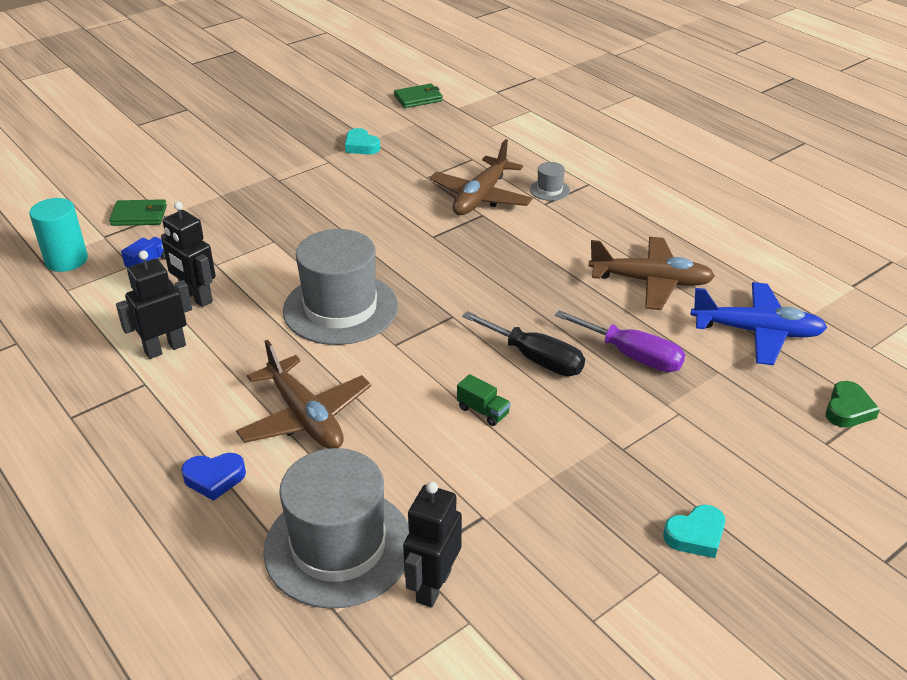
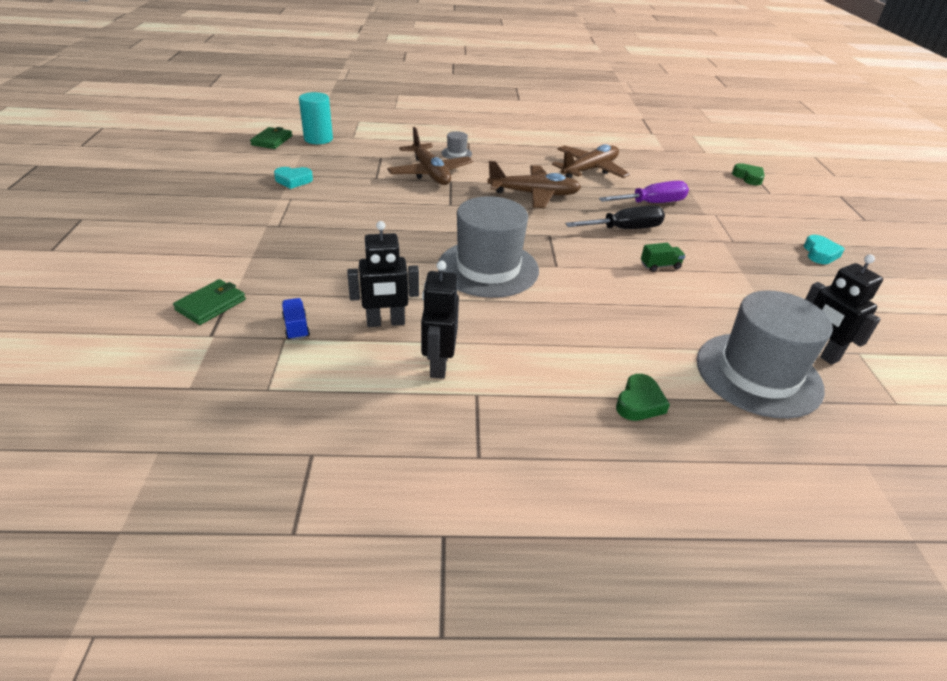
camera: 55 degrees left, 0 degrees up
(66, 260) = (214, 371): turquoise cylinder -> turquoise cylinder (318, 139)
(214, 478) = (639, 402): blue heart -> green heart
(305, 417) = (602, 332): brown plane -> brown plane (534, 194)
(757, 332) = (666, 167): blue plane -> none

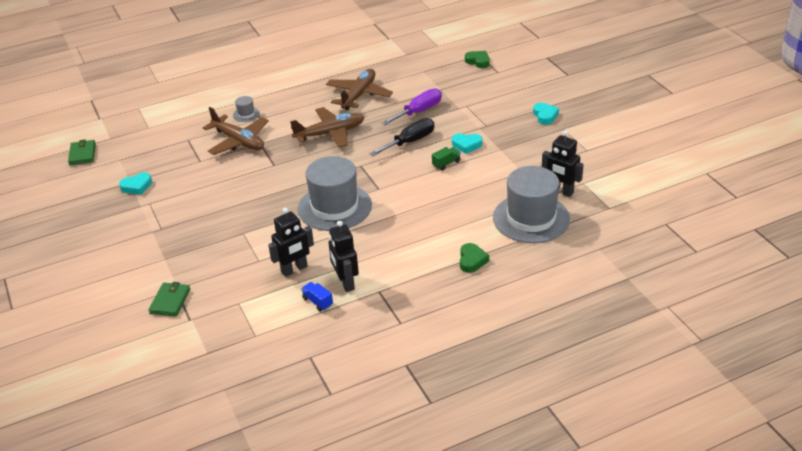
camera: 20 degrees left, 0 degrees up
(296, 327) = (240, 294): blue truck -> blue truck (317, 302)
(318, 139) = (120, 139): turquoise cylinder -> none
(697, 254) = (467, 145): none -> turquoise heart

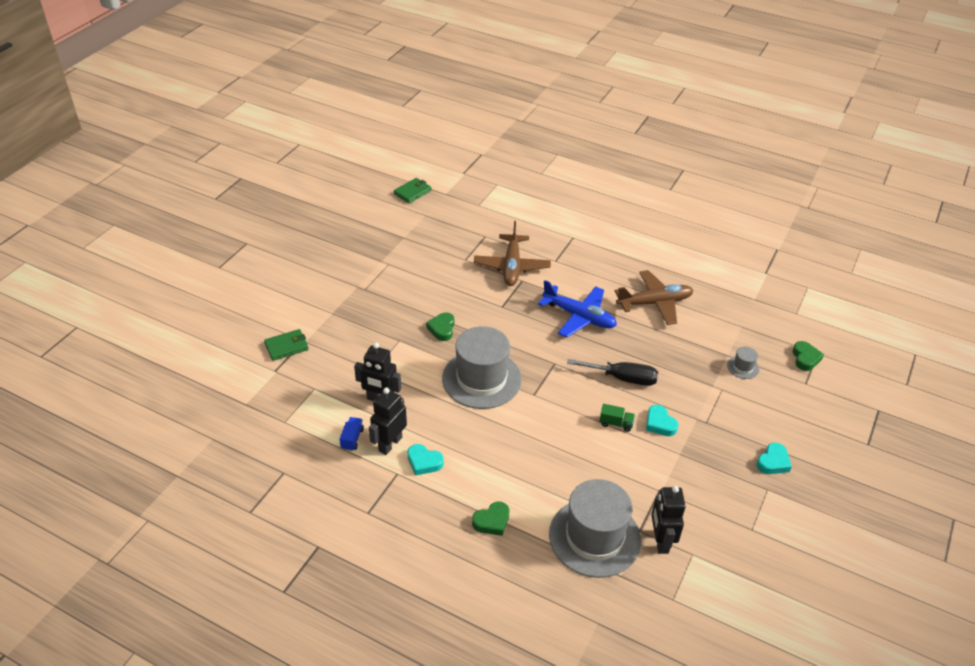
camera: 50 degrees right, 5 degrees up
(137, 186) = (402, 244): turquoise heart -> turquoise heart (424, 462)
(246, 114) = (551, 249): grey hat -> grey hat (743, 367)
(259, 205) = (442, 329): none -> green heart
(330, 133) = (579, 317): brown plane -> blue plane
(419, 111) = (675, 359): purple screwdriver -> none

